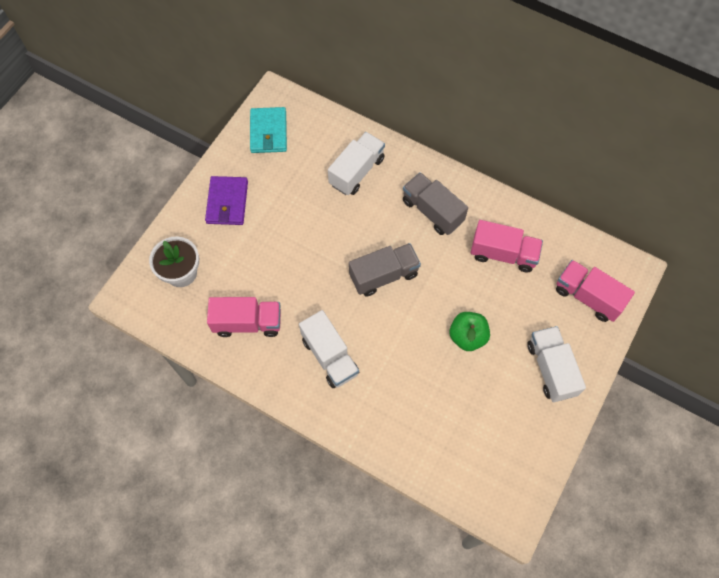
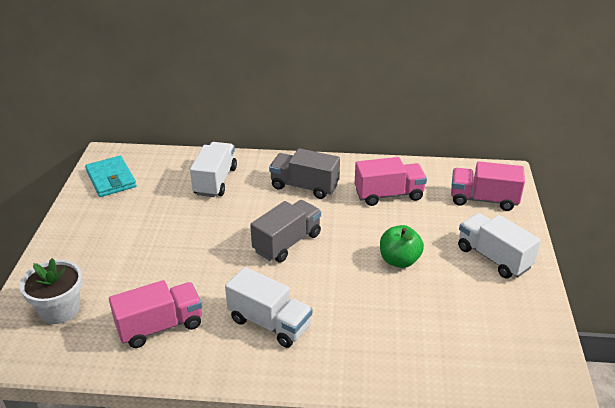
camera: 25 degrees left, 30 degrees down
(227, 202) = (90, 239): purple wallet -> none

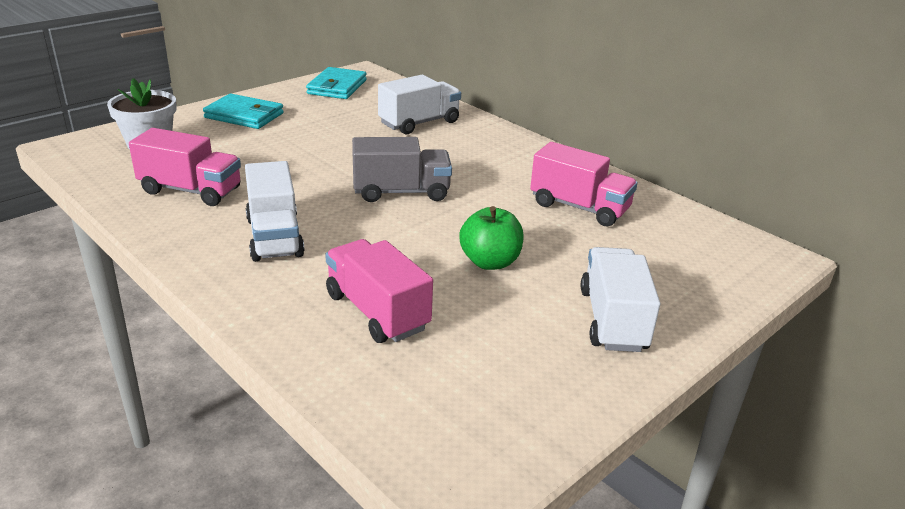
camera: 40 degrees right, 5 degrees down
(87, 243) = (244, 115): none -> turquoise wallet
(304, 186) = (497, 162): grey truck -> none
(483, 199) = (697, 265): pink truck -> pink truck (377, 312)

